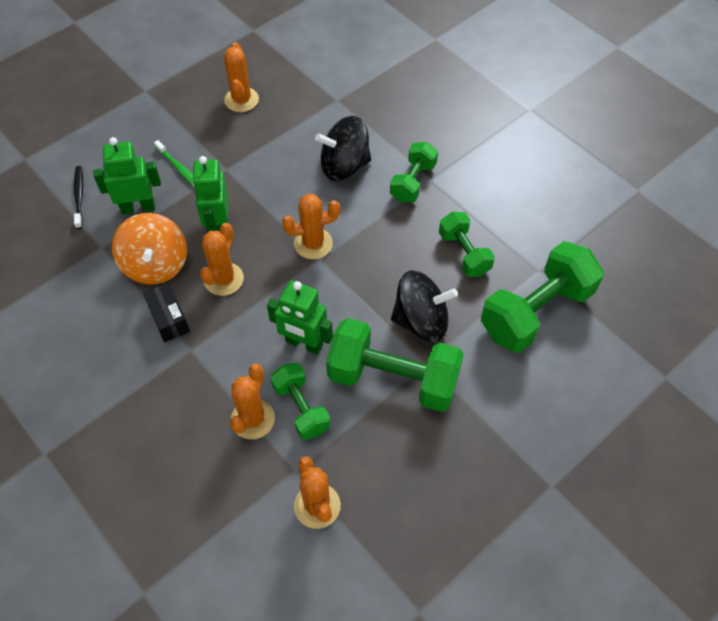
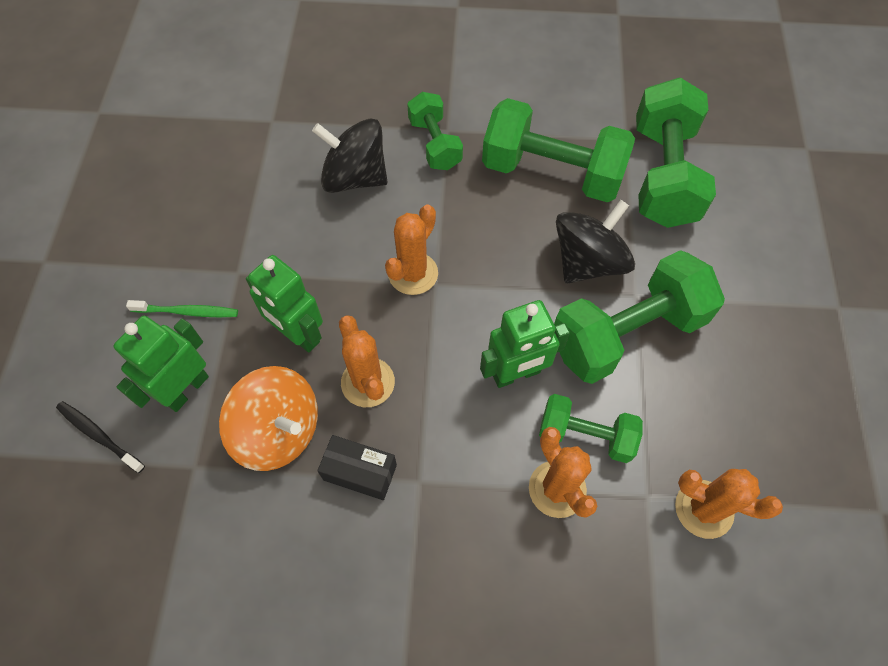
camera: 45 degrees left, 5 degrees up
(241, 100) = (171, 191): orange cactus -> none
(344, 166) = (355, 177): black spinning top -> black spinning top turned 75 degrees clockwise
(464, 253) = (552, 173): green dumbbell -> green dumbbell, size x1.75

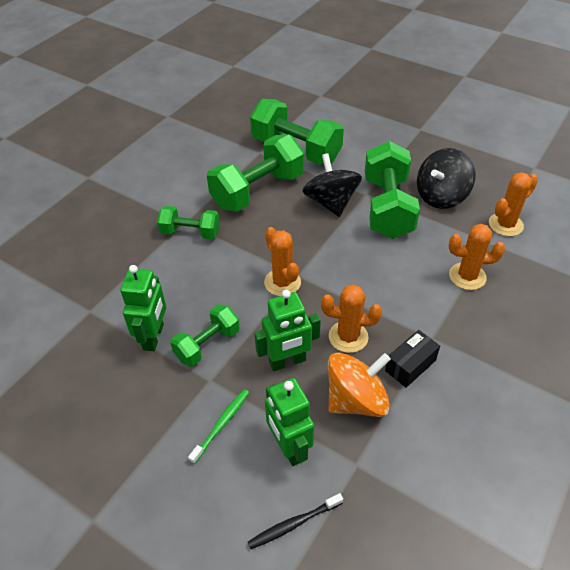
camera: 60 degrees left, 15 degrees down
(355, 177) = (182, 283): black spinning top -> black spinning top (441, 196)
(516, 374) = (385, 263): green robot -> green robot (154, 337)
(585, 435) = (440, 251): green dumbbell -> green dumbbell (207, 344)

